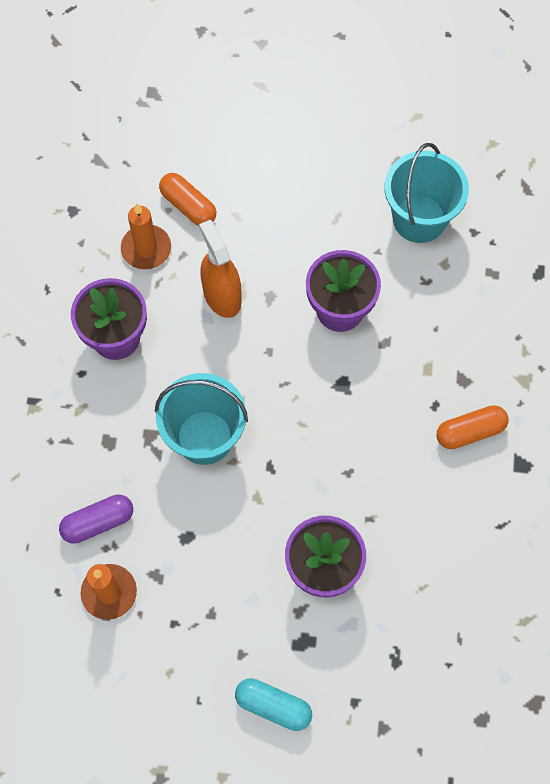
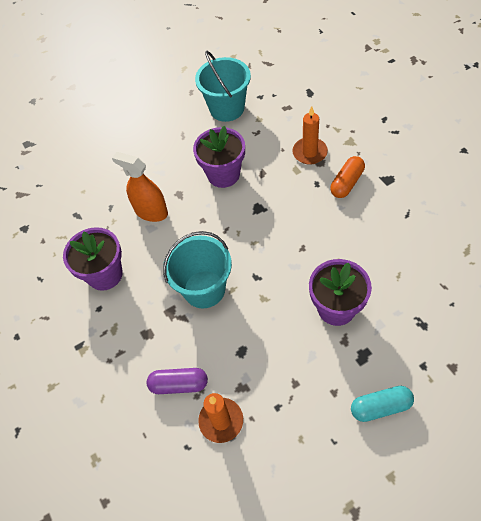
camera: 30 degrees left, 10 degrees down
(98, 522) = (179, 384): purple capsule -> purple capsule turned 60 degrees clockwise
(146, 249) = (86, 218): orange candle -> orange candle (309, 152)
(188, 206) = (93, 182): orange capsule -> none

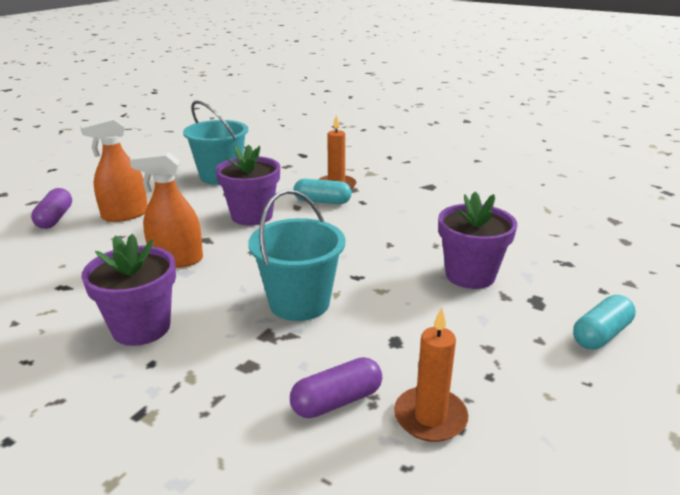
camera: 35 degrees left, 30 degrees down
(95, 132) = (55, 218): none -> purple capsule
(139, 142) = (125, 215): none -> orange spray bottle
(285, 172) = (322, 201): none -> turquoise capsule
(347, 183) = (392, 195): orange capsule -> none

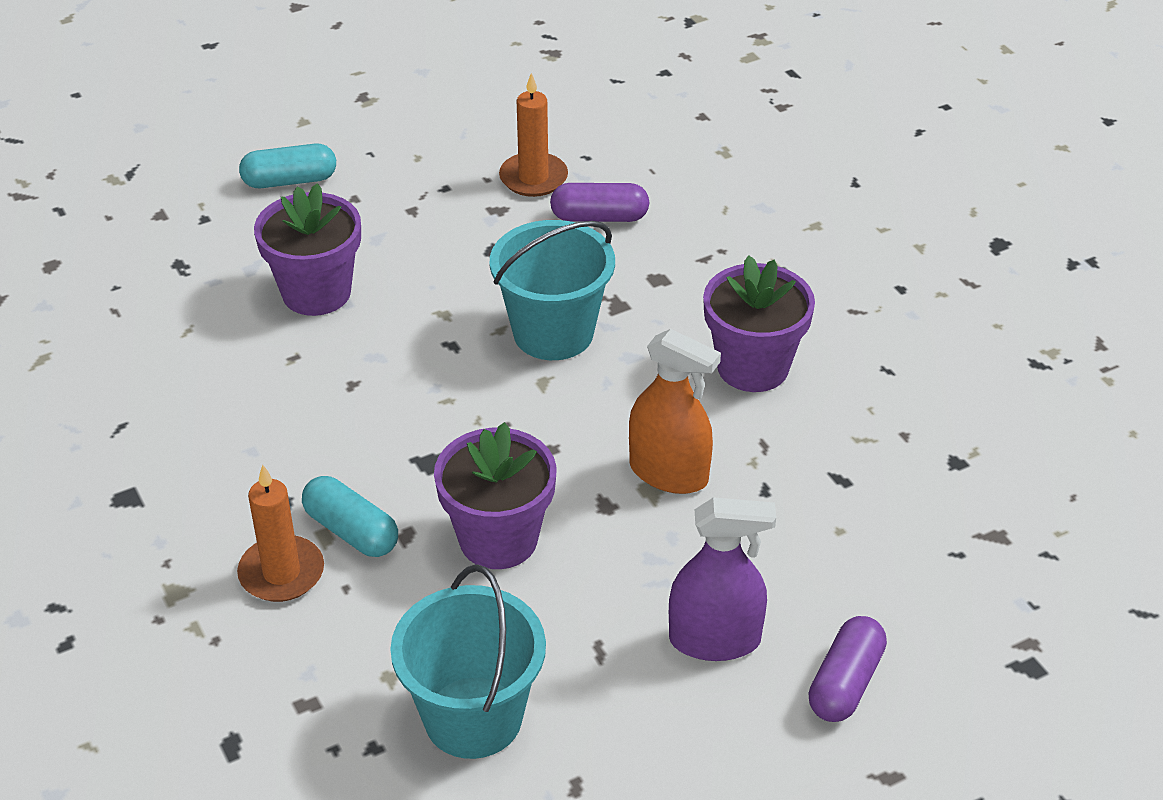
camera: 150 degrees left, 15 degrees up
(125, 215) = (714, 639): orange spray bottle -> purple spray bottle

